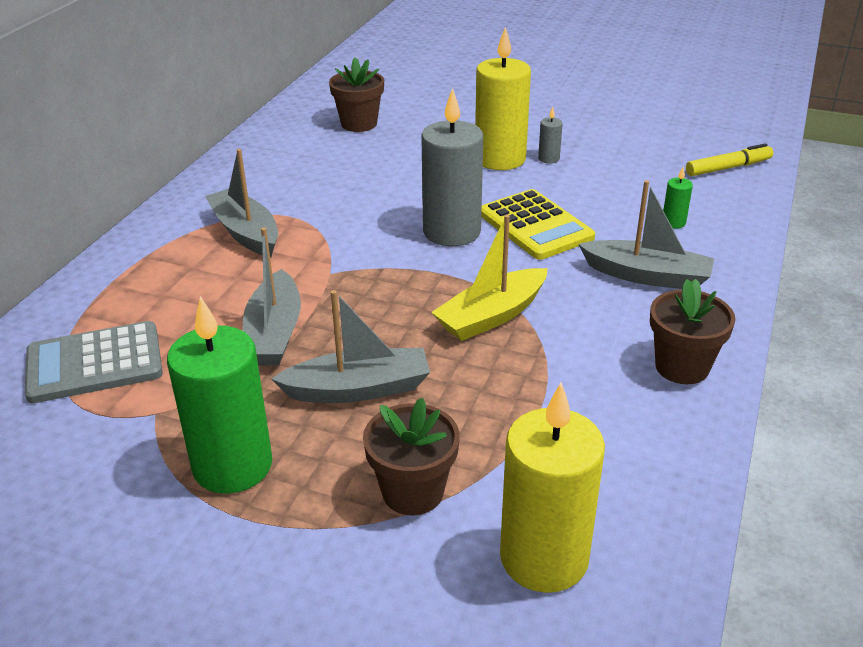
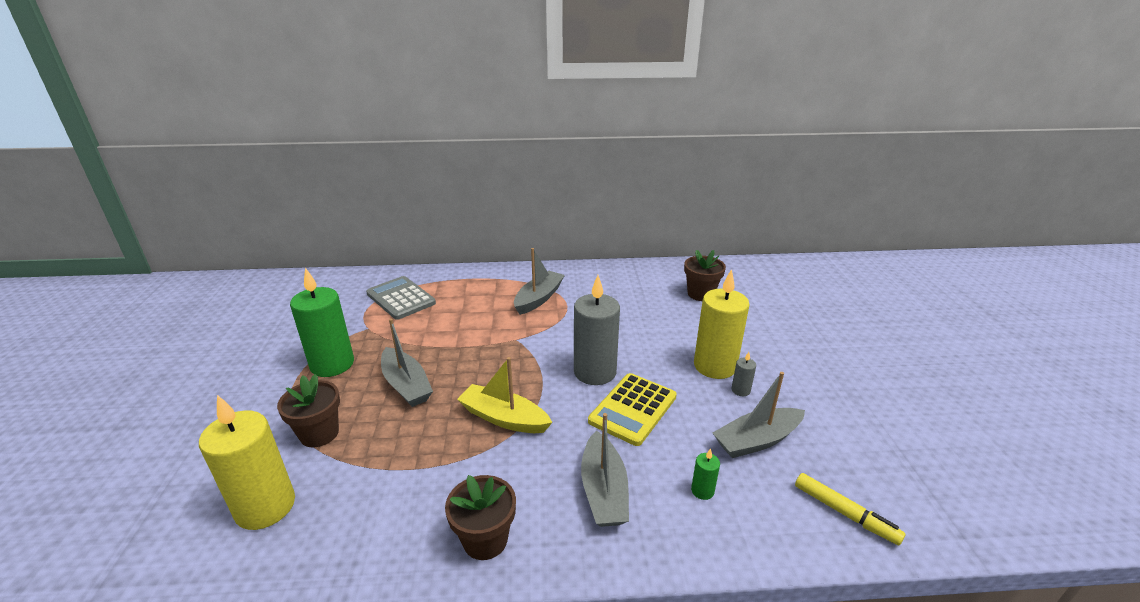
camera: 65 degrees right, 5 degrees down
(274, 333) = (447, 340): grey boat -> grey boat (757, 440)

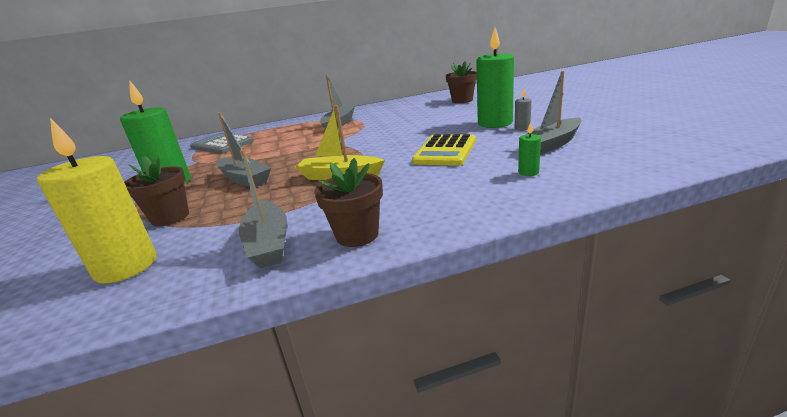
camera: 10 degrees left, 5 degrees down
(595, 372) = (403, 143): grey candle -> none
(603, 490) = (447, 189): grey boat -> grey boat (268, 243)
(714, 366) = (495, 123): yellow candle -> green candle
(844, 513) = (645, 158): yellow marker -> none

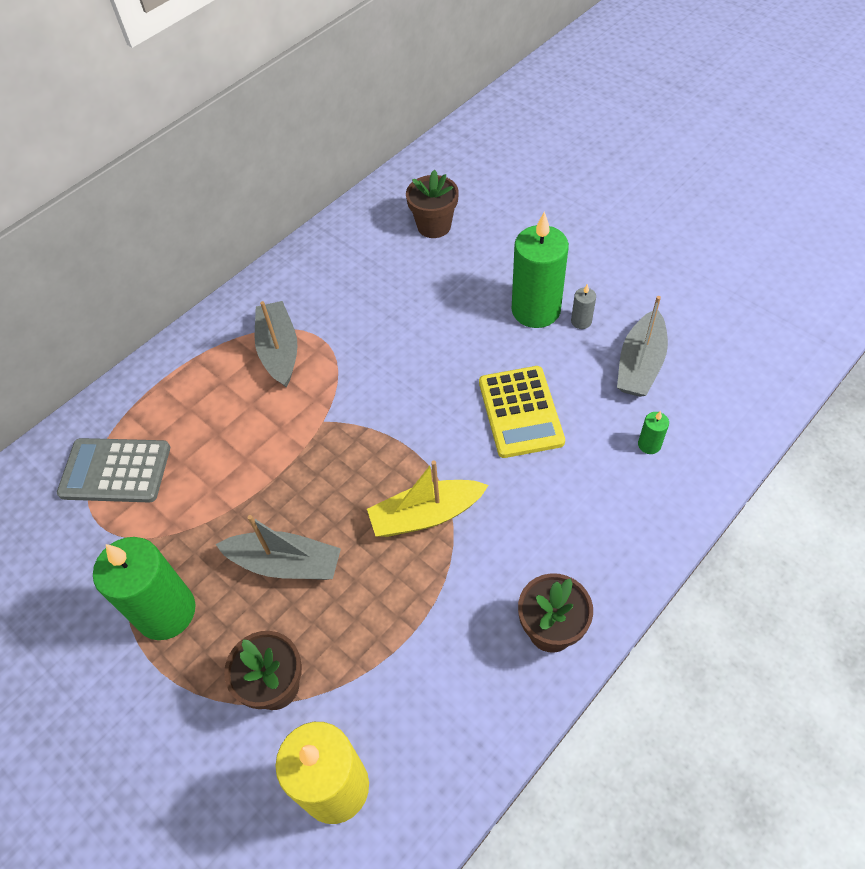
camera: 30 degrees left, 30 degrees up
(268, 243) = (466, 681): grey boat -> none

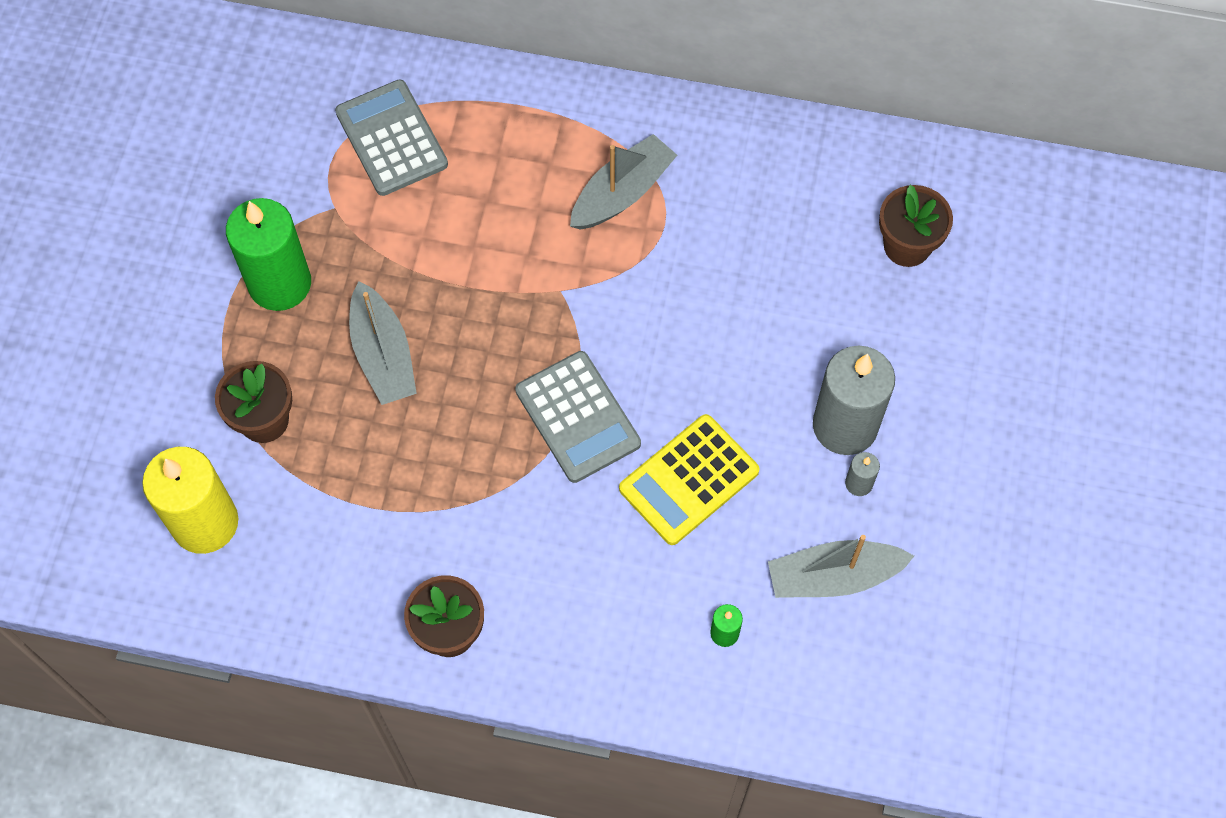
camera: 55 degrees right, 10 degrees up
(426, 515) = (508, 452): yellow boat -> none
(428, 456) = (577, 417): none -> grey calculator
(536, 310) = (845, 425): green candle -> grey candle

